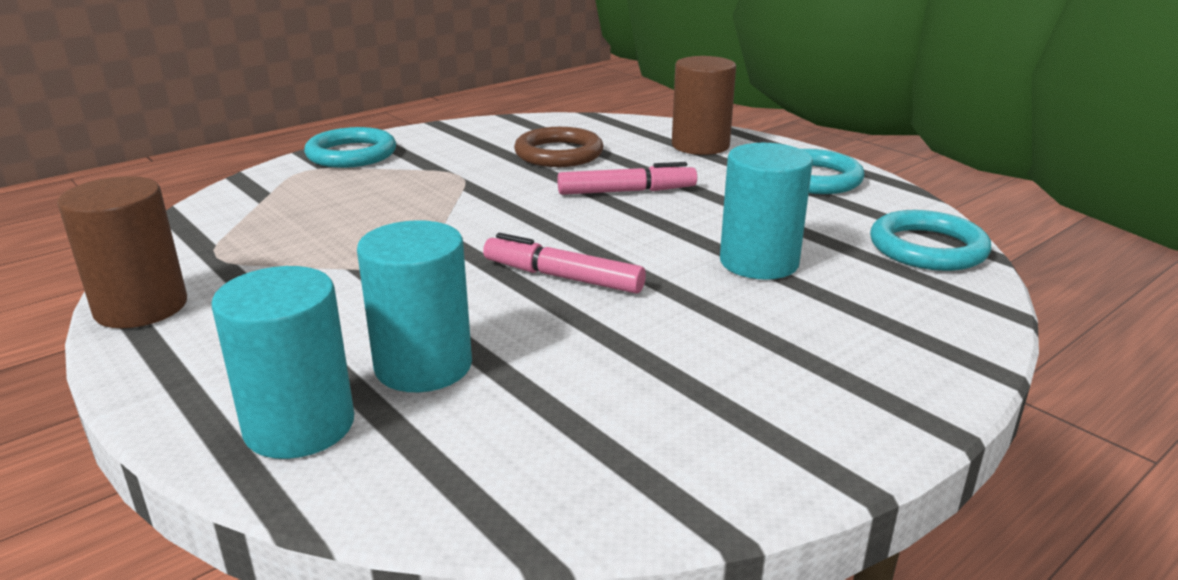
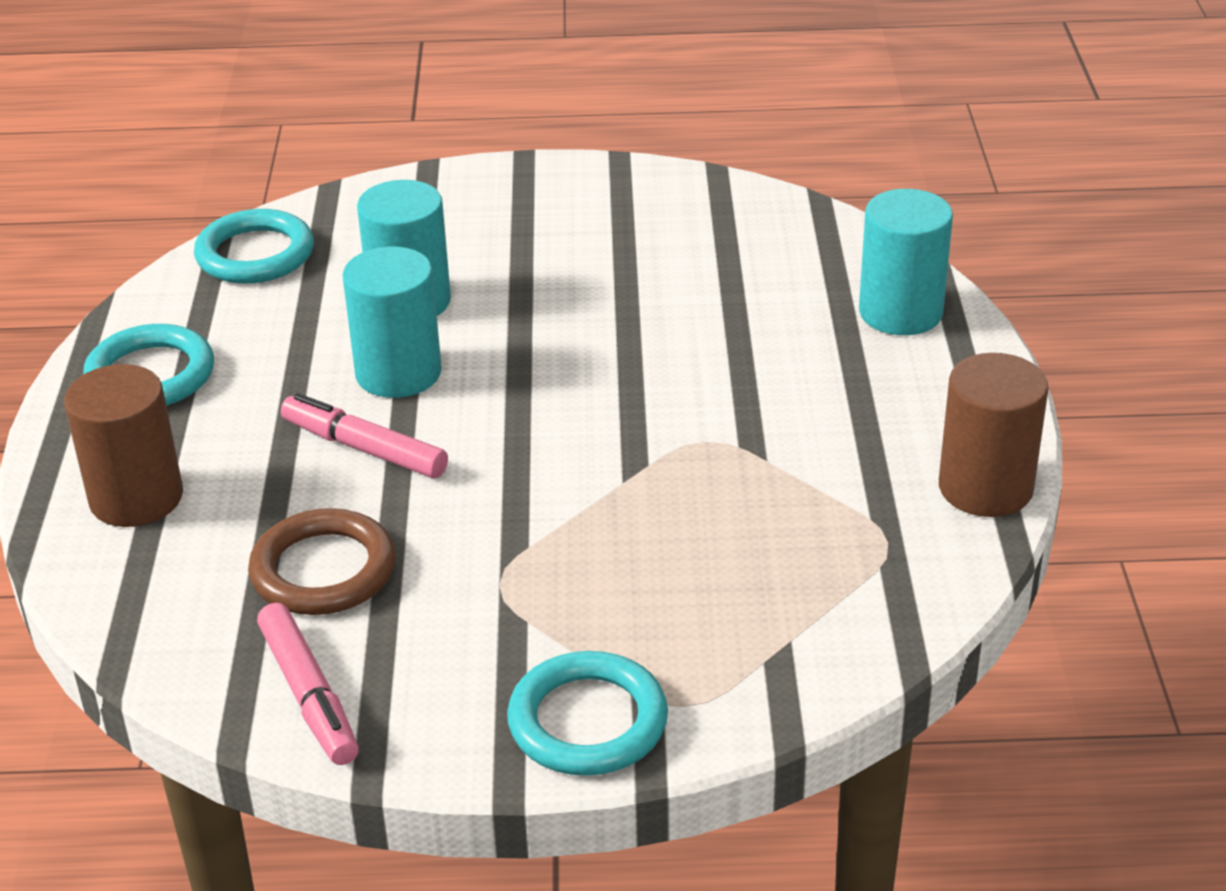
camera: 140 degrees left, 10 degrees up
(423, 366) = (784, 322): turquoise cylinder -> turquoise cylinder (398, 373)
(563, 277) = (589, 358): pink marker -> pink marker (309, 695)

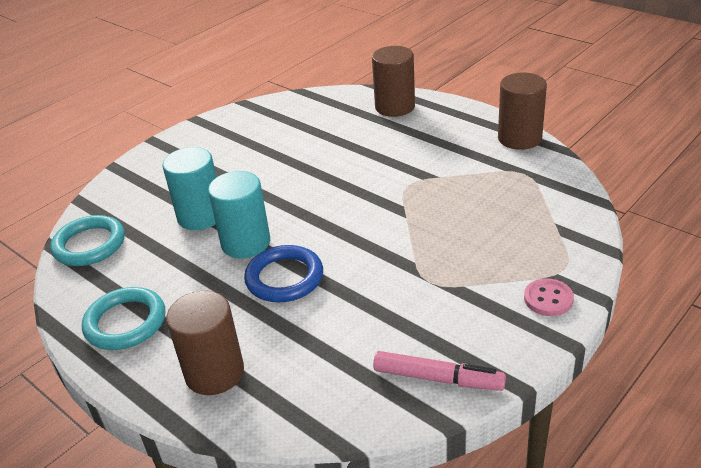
camera: 45 degrees left, 0 degrees up
(323, 570) = (354, 332): brown ring -> none
(364, 449) = (284, 278): pink marker -> blue ring
(588, 721) = (548, 299): turquoise ring -> pink button
(900, 312) = (395, 107): turquoise cylinder -> brown cylinder

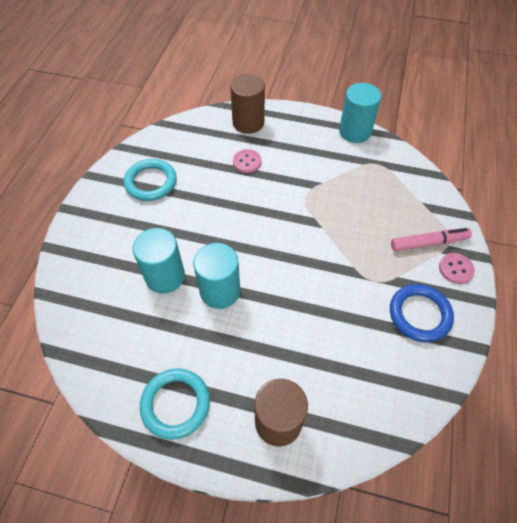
camera: 30 degrees left, 20 degrees up
(89, 245) = (87, 338): turquoise ring -> turquoise ring (151, 182)
(284, 278) = (272, 314): blue ring -> blue ring (419, 314)
(365, 140) = (247, 162): none -> pink button
(438, 378) = (430, 362): pink marker -> pink marker (428, 243)
(519, 138) = (355, 132): brown cylinder -> turquoise cylinder

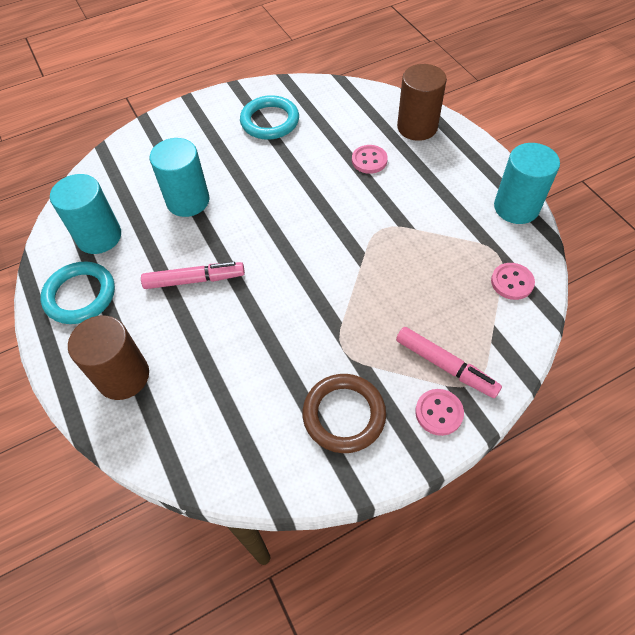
camera: 50 degrees right, 0 degrees up
(220, 291) = (210, 245): turquoise cylinder -> turquoise cylinder (99, 236)
(240, 321) = (194, 280): none -> pink marker
(401, 173) = (512, 282): none -> pink button
(419, 314) = (344, 415): blue ring -> brown ring

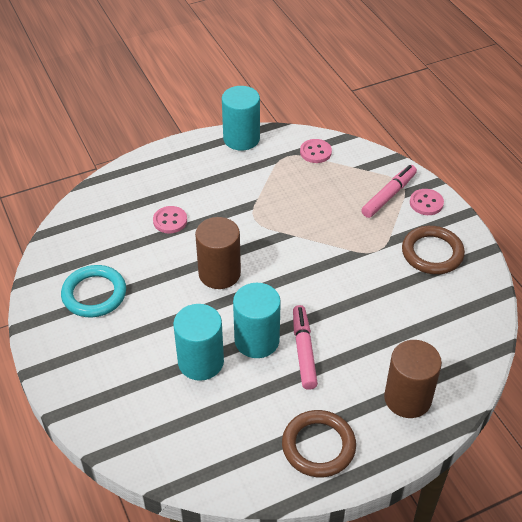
camera: 90 degrees left, 10 degrees down
(80, 295) = (318, 446): turquoise ring -> brown ring
(99, 236) = (241, 439): turquoise cylinder -> turquoise cylinder (257, 340)
(417, 127) = (132, 185): brown cylinder -> brown cylinder (219, 273)

